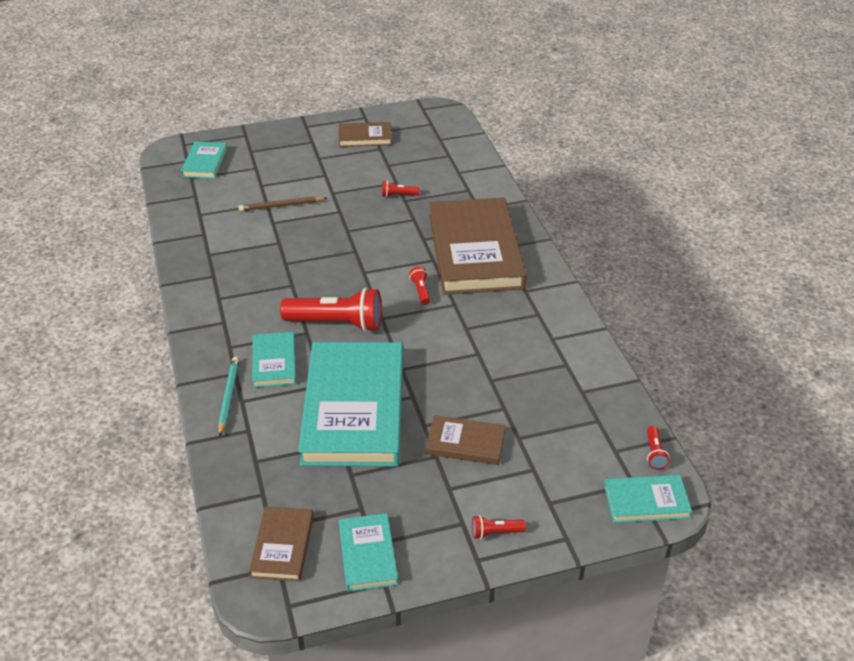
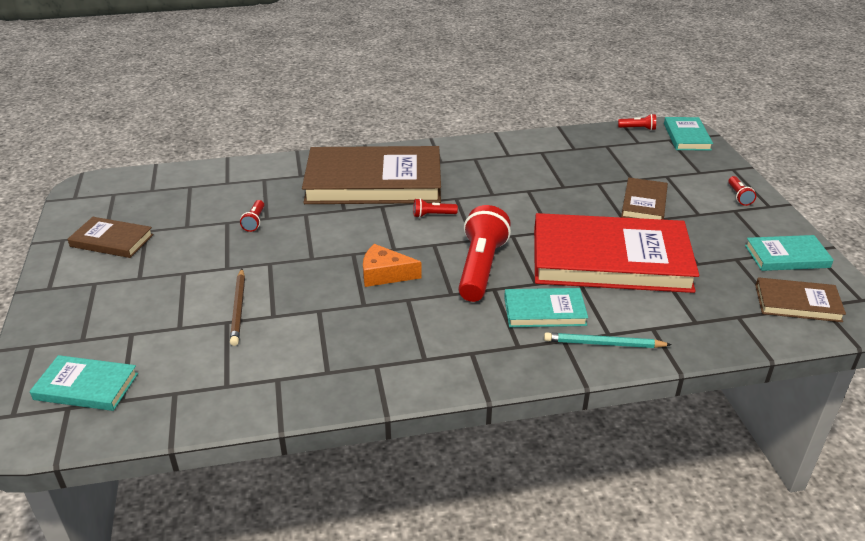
camera: 85 degrees left, 5 degrees down
(325, 270) = (385, 274): none -> orange cheese
(354, 409) = (610, 259): turquoise book -> red book
(365, 137) = (112, 240): brown book -> brown book turned 75 degrees counterclockwise

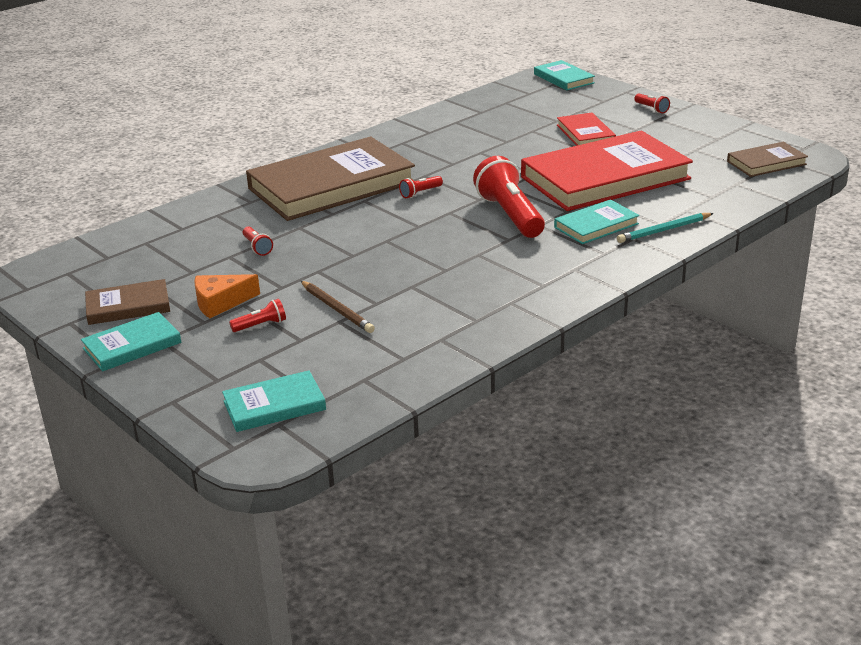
camera: 30 degrees left, 5 degrees down
(385, 274) = (435, 245): orange cheese -> orange cheese (220, 302)
(638, 128) = (516, 83): red flashlight -> red flashlight (261, 325)
(644, 203) = (585, 134): brown book -> red book
(787, 256) = (728, 137): turquoise book -> turquoise book (132, 346)

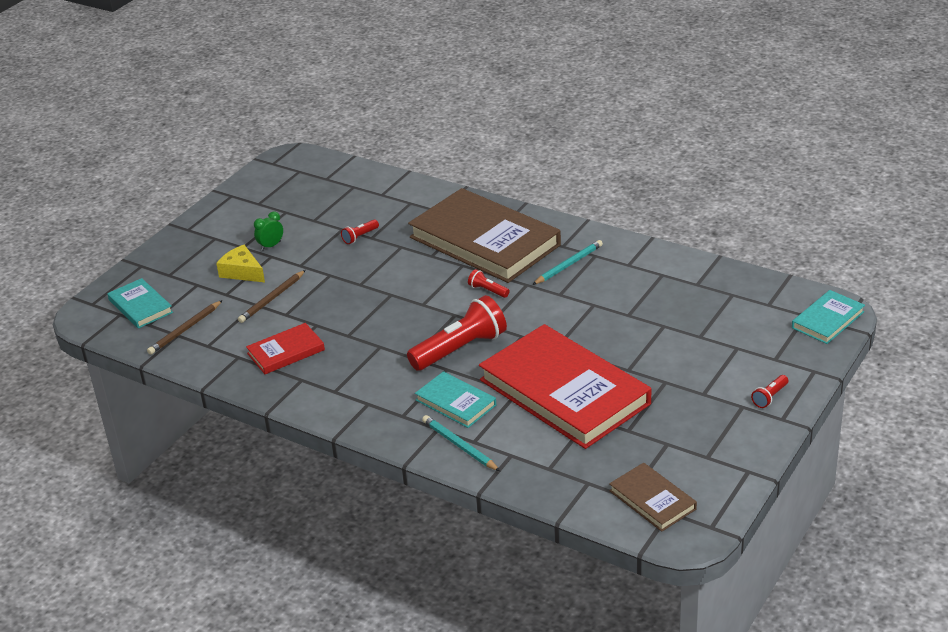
camera: 75 degrees right, 5 degrees up
(128, 306) = (257, 210): brown book -> none
(132, 346) = (206, 229): turquoise book -> none
(220, 302) = (271, 246): orange cheese -> green clock
(261, 325) = (242, 272): red flashlight -> yellow cheese
(356, 373) = (185, 329): none -> brown pencil
(408, 154) = (568, 265): none -> turquoise pencil
(585, 134) = (672, 362): red book -> red book (286, 352)

